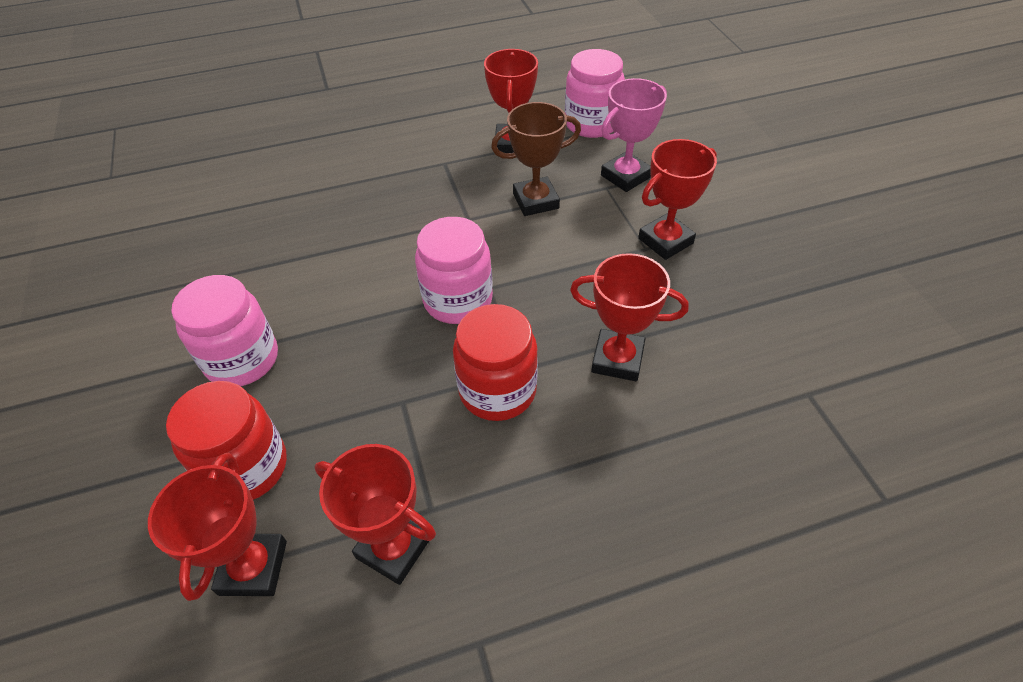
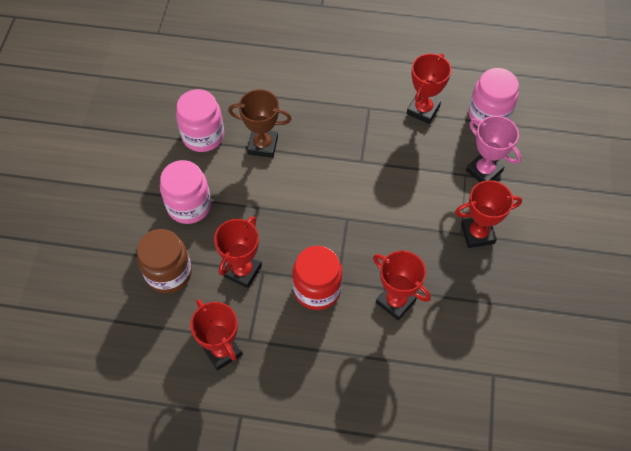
camera: 25 degrees right, 10 degrees up
(246, 467) = (169, 273): red jar -> brown jar
(253, 567) = (153, 328): red trophy -> red trophy (242, 271)
(458, 300) = (324, 220): pink jar -> pink jar (203, 136)
(535, 201) = (412, 166): brown trophy -> brown trophy (263, 145)
(625, 176) = (484, 171): pink trophy -> pink trophy turned 60 degrees clockwise

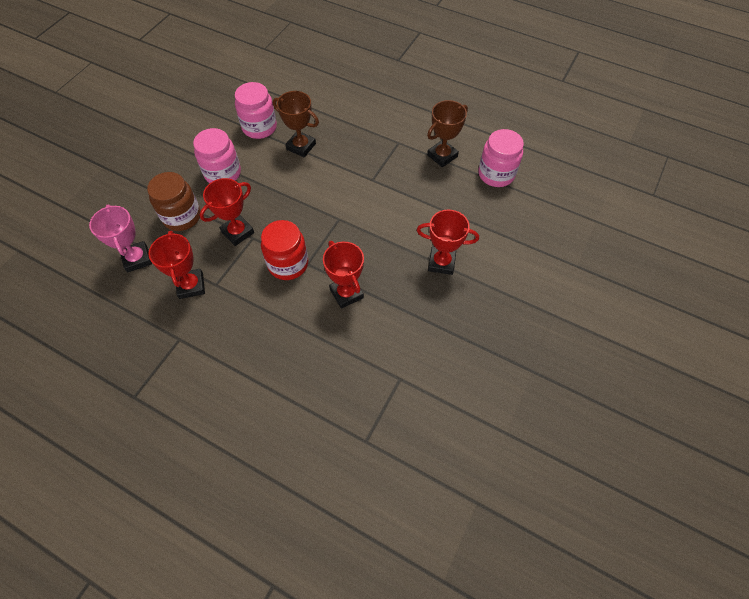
camera: 20 degrees right, 0 degrees up
(423, 110) = (442, 156): red trophy -> brown trophy
(484, 171) = (471, 216): pink trophy -> pink trophy (137, 259)

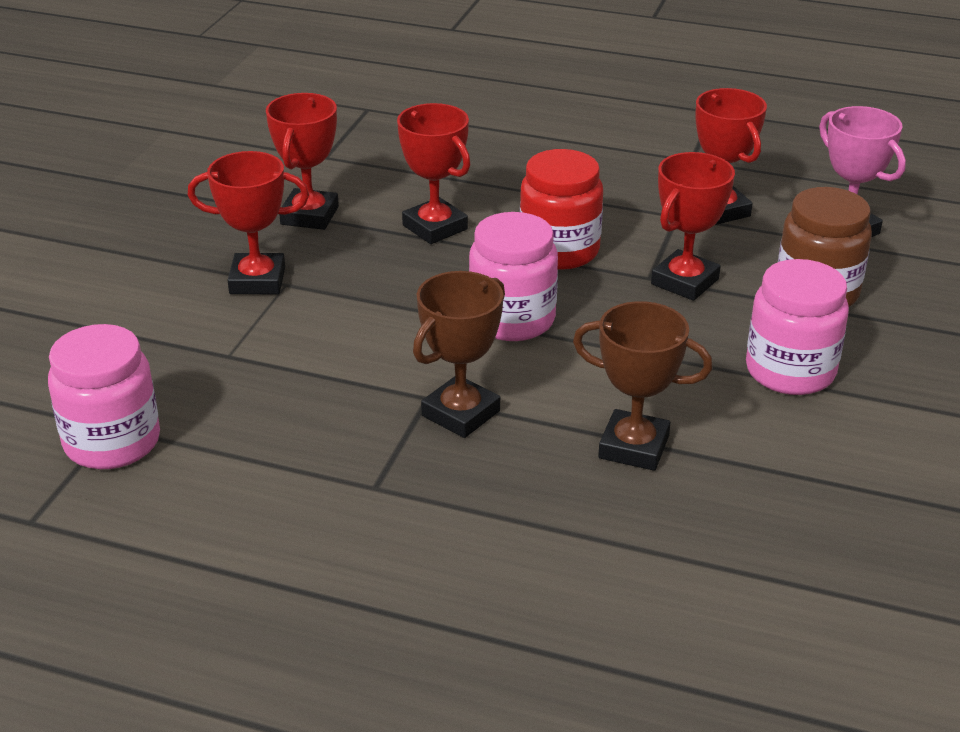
camera: 170 degrees right, 25 degrees down
(259, 127) = (771, 480): pink jar -> pink jar (512, 320)
(413, 315) = (309, 215): none -> red trophy
(442, 156) = (252, 468): brown trophy -> brown trophy (460, 413)

